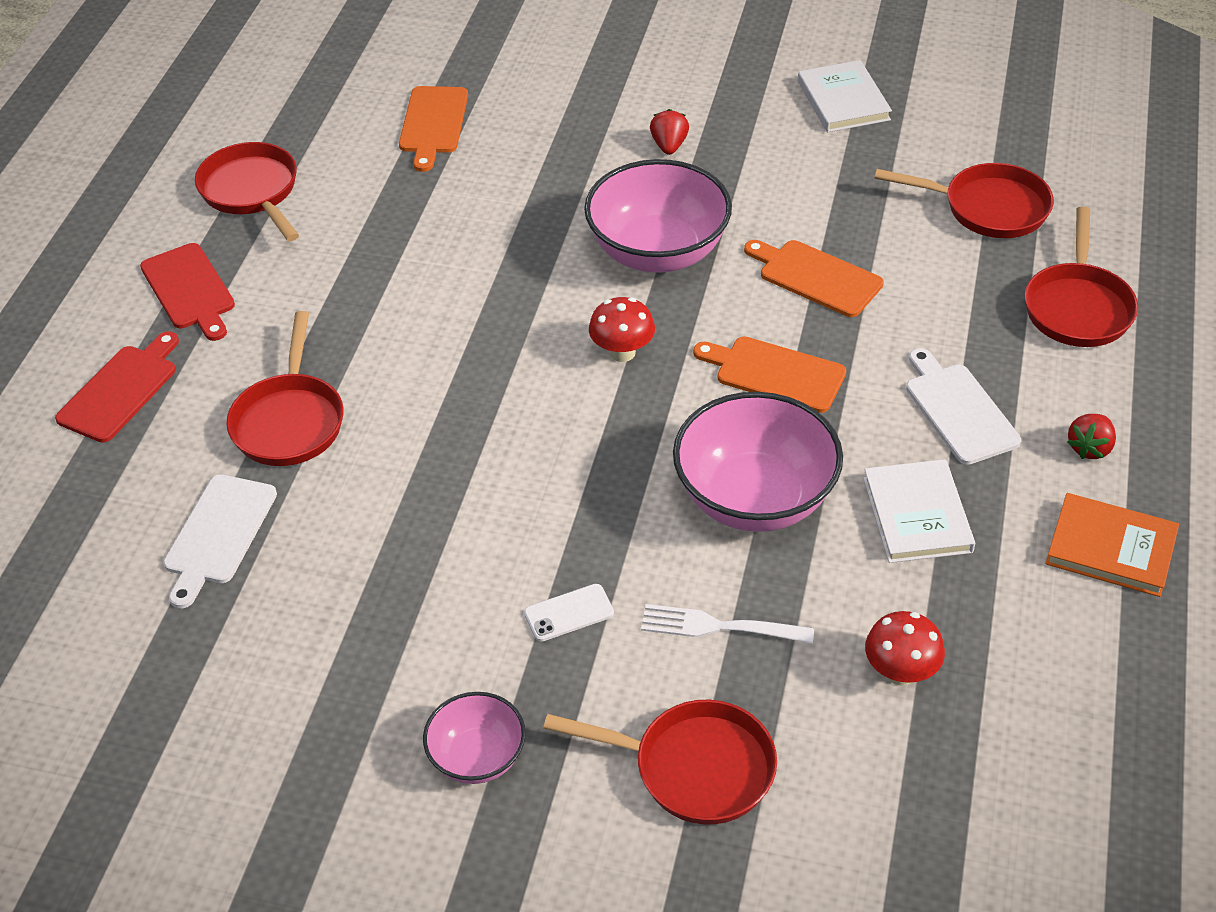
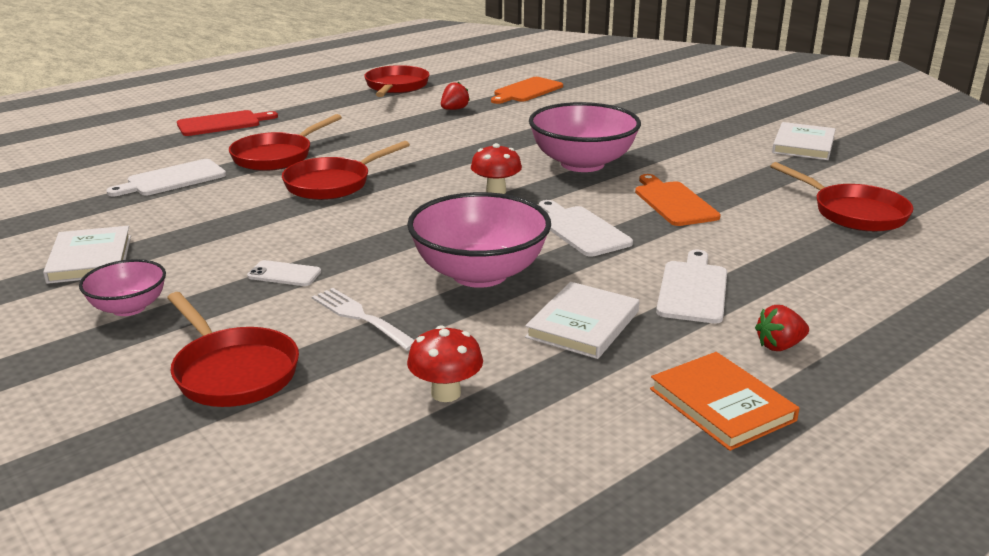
camera: 35 degrees right, 20 degrees down
(189, 290) = (311, 105): red cutting board -> none
(325, 718) = (90, 259): none -> white book
(669, 146) = (654, 131): red strawberry -> red strawberry (454, 109)
(775, 373) = (580, 230): orange cutting board -> white cutting board
(1077, 307) = (868, 276): red pan -> red pan (332, 184)

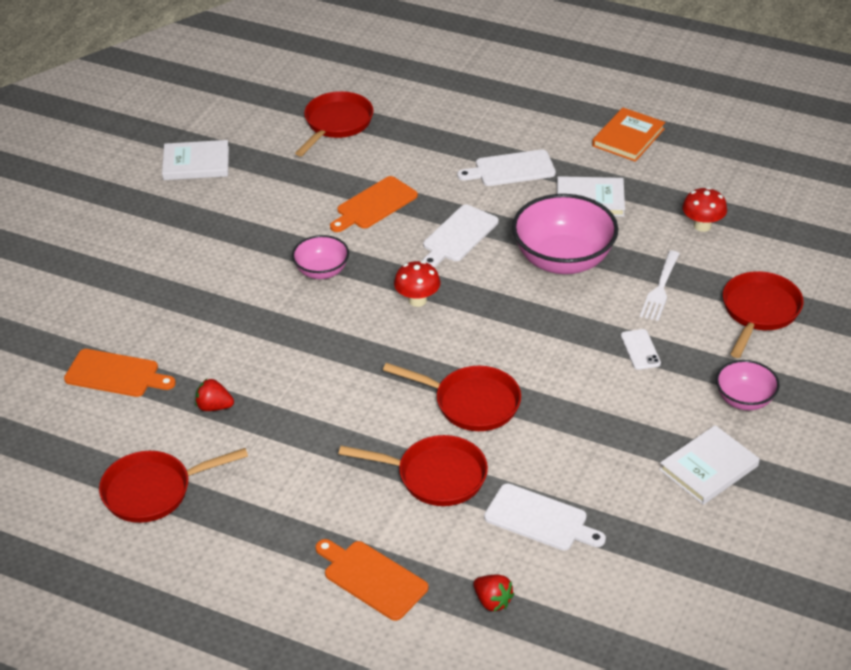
camera: 115 degrees left, 15 degrees up
(222, 123) = (372, 578): red cutting board -> orange cutting board
(582, 164) = (322, 271): pink bowl -> pink bowl, size x0.54
(779, 346) = (553, 129): red strawberry -> red strawberry (492, 601)

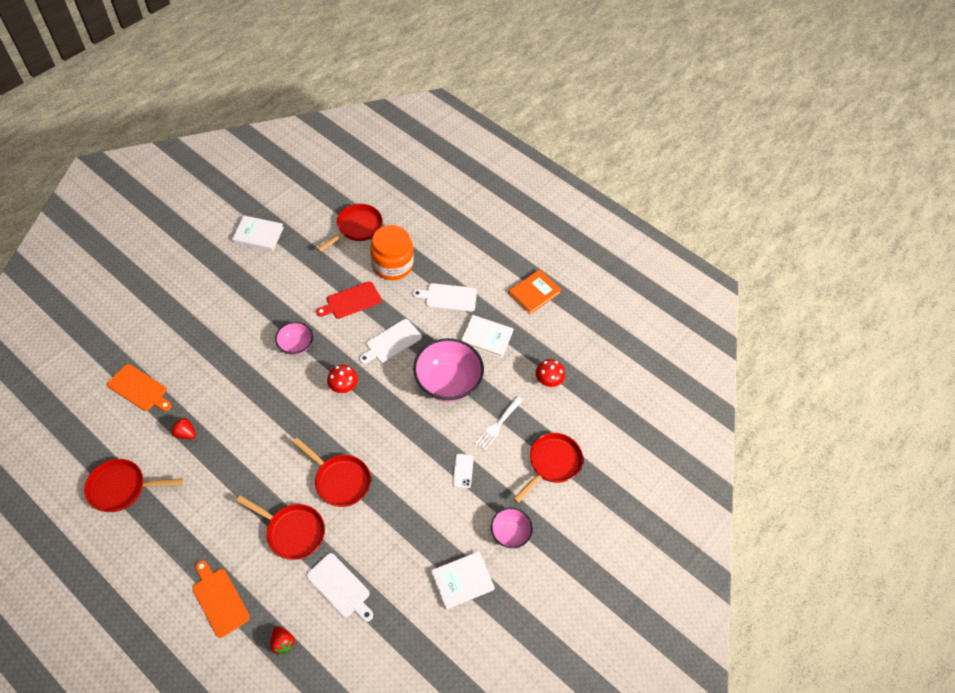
camera: 10 degrees right, 15 degrees up
(374, 205) = (351, 301): orange cutting board -> red cutting board
(411, 152) = (392, 265): none -> orange jar

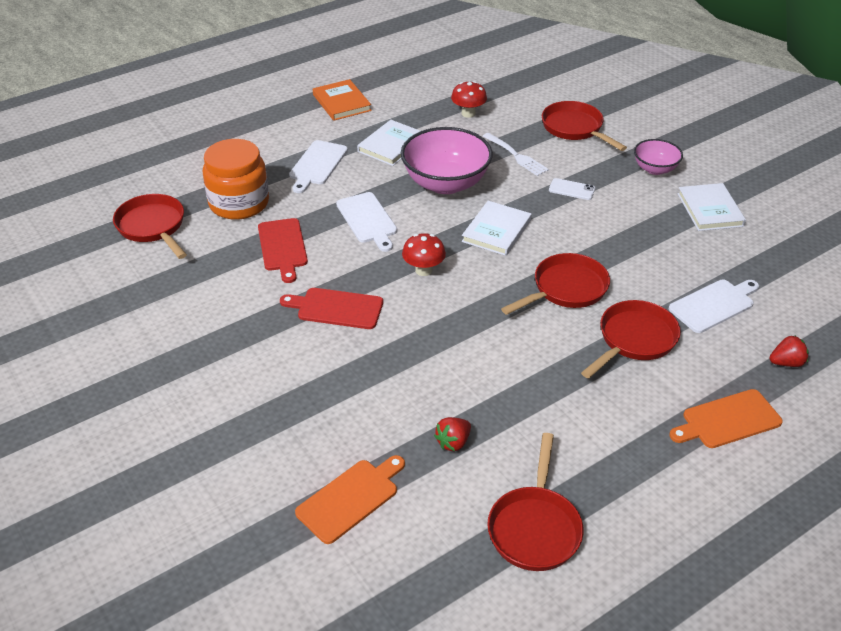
camera: 70 degrees left, 15 degrees down
(258, 235) = (102, 330): white book -> white book (496, 231)
(296, 345) = (336, 308): pink bowl -> red cutting board

